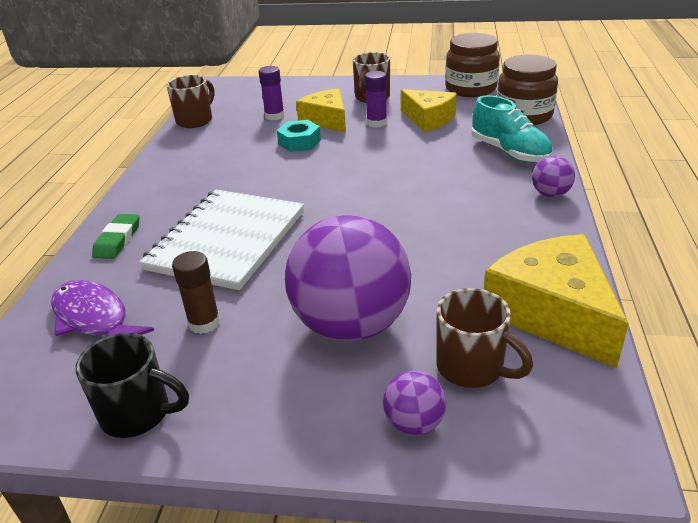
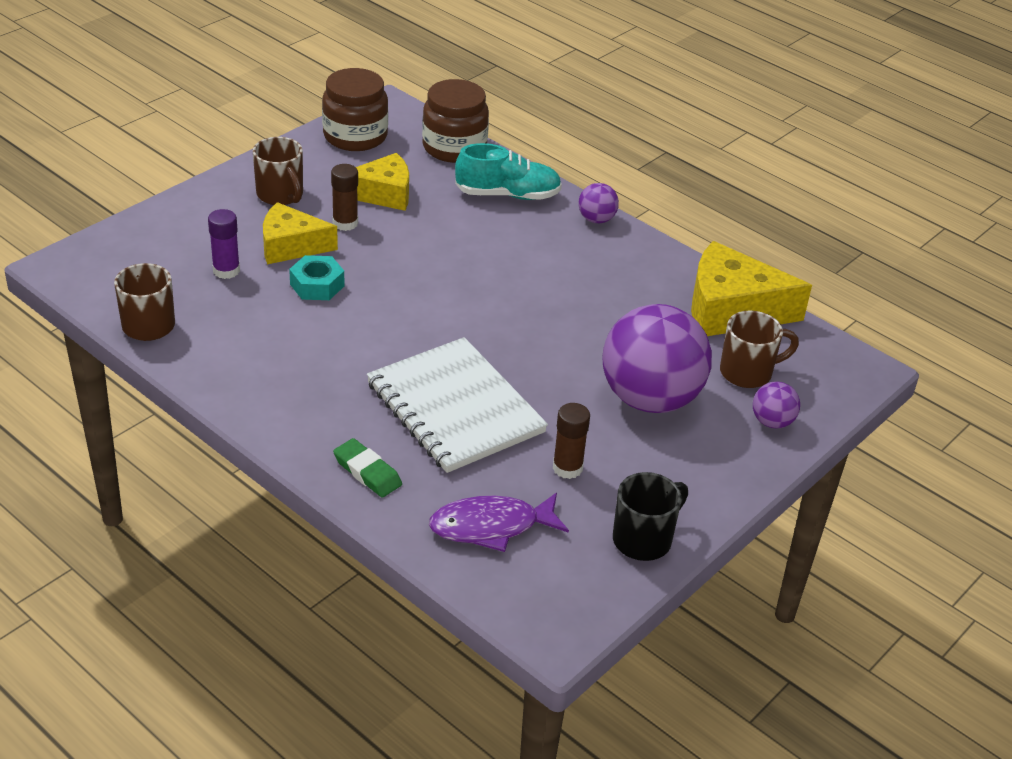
camera: 60 degrees left, 5 degrees up
(377, 123) = (345, 223): purple glue stick -> brown glue stick

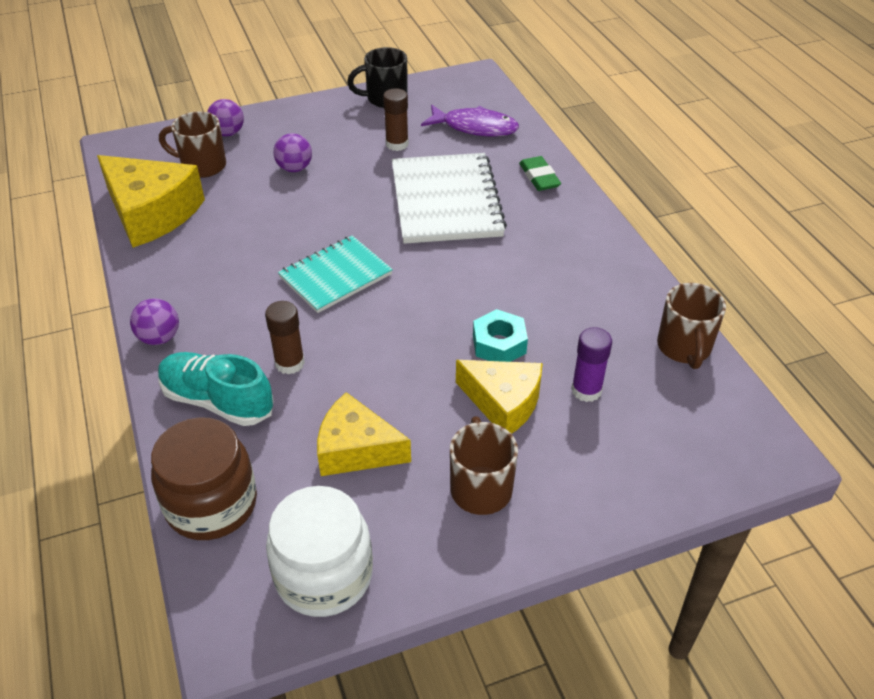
camera: 150 degrees left, 5 degrees up
(345, 223) = (427, 417): brown glue stick -> brown glue stick (290, 363)
(355, 136) = (324, 575): brown jar -> white jar
(502, 301) = (335, 276): none -> turquoise notebook
(650, 399) = (294, 168): purple ball -> purple ball, size x0.43

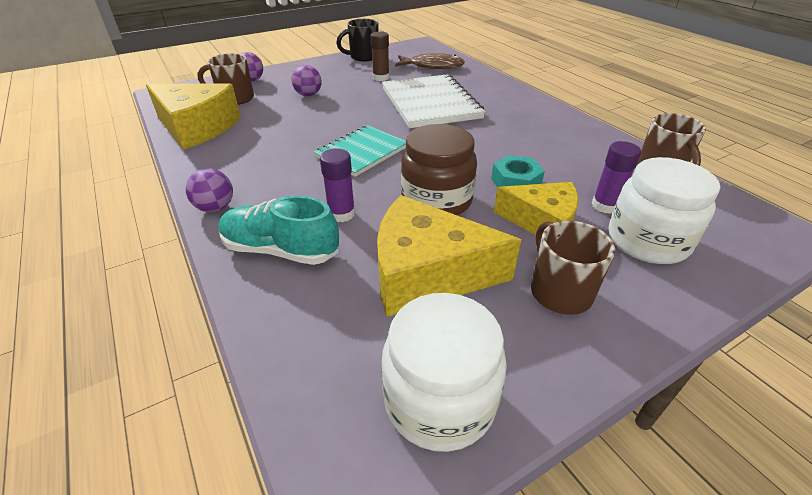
camera: 10 degrees left, 5 degrees down
(211, 504) = (294, 343): brown jar -> brown jar (436, 200)
(290, 363) = (341, 214): brown glue stick -> purple glue stick
(356, 449) = (427, 274): yellow cheese -> yellow cheese, size x1.50
(475, 127) = (433, 66): purple fish -> brown fish
(539, 177) = (491, 86): green eraser -> none
(607, 442) = (647, 241): none -> white jar

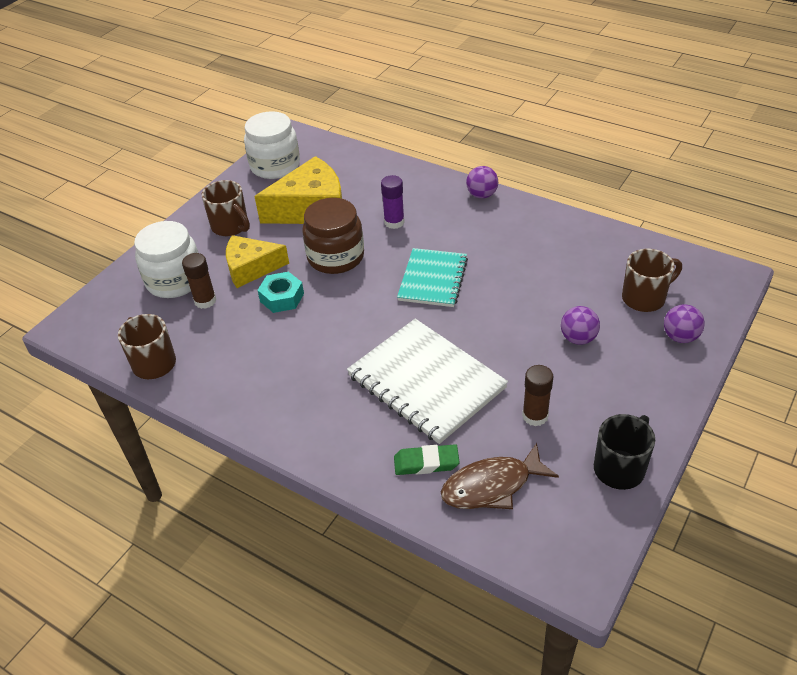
camera: 155 degrees right, 5 degrees up
(197, 127) = (612, 247): yellow cheese -> none
(280, 250) = (407, 189): turquoise shoe -> none
(461, 79) = (426, 462): none -> green eraser
(605, 205) = (205, 301): purple glue stick -> brown glue stick

